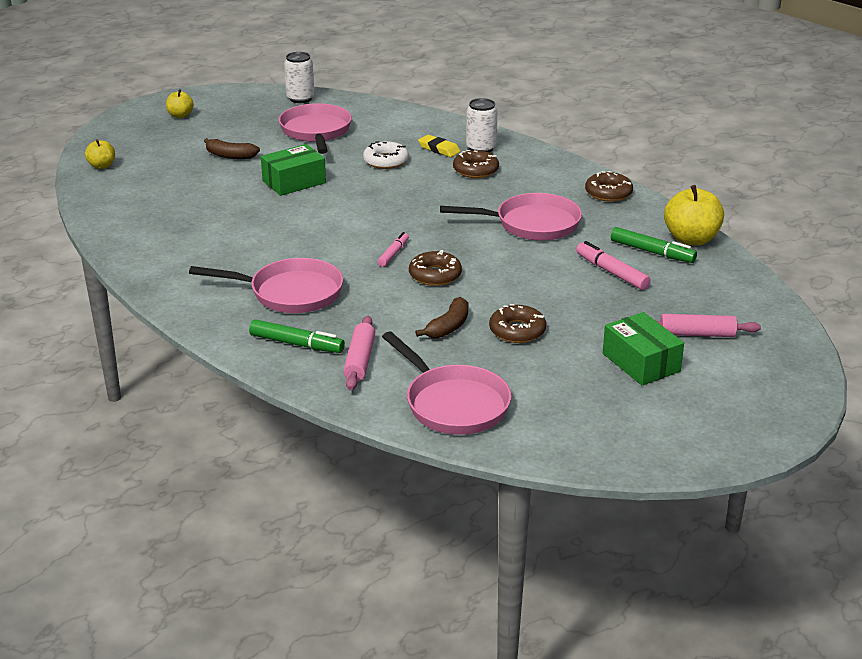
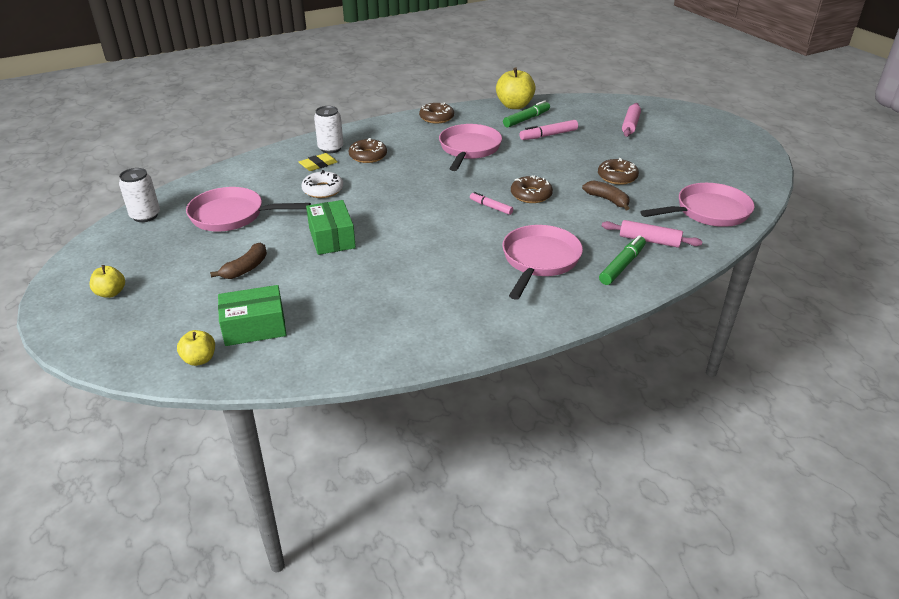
camera: 75 degrees left, 5 degrees up
(641, 362) = (661, 146): green box -> green box (254, 327)

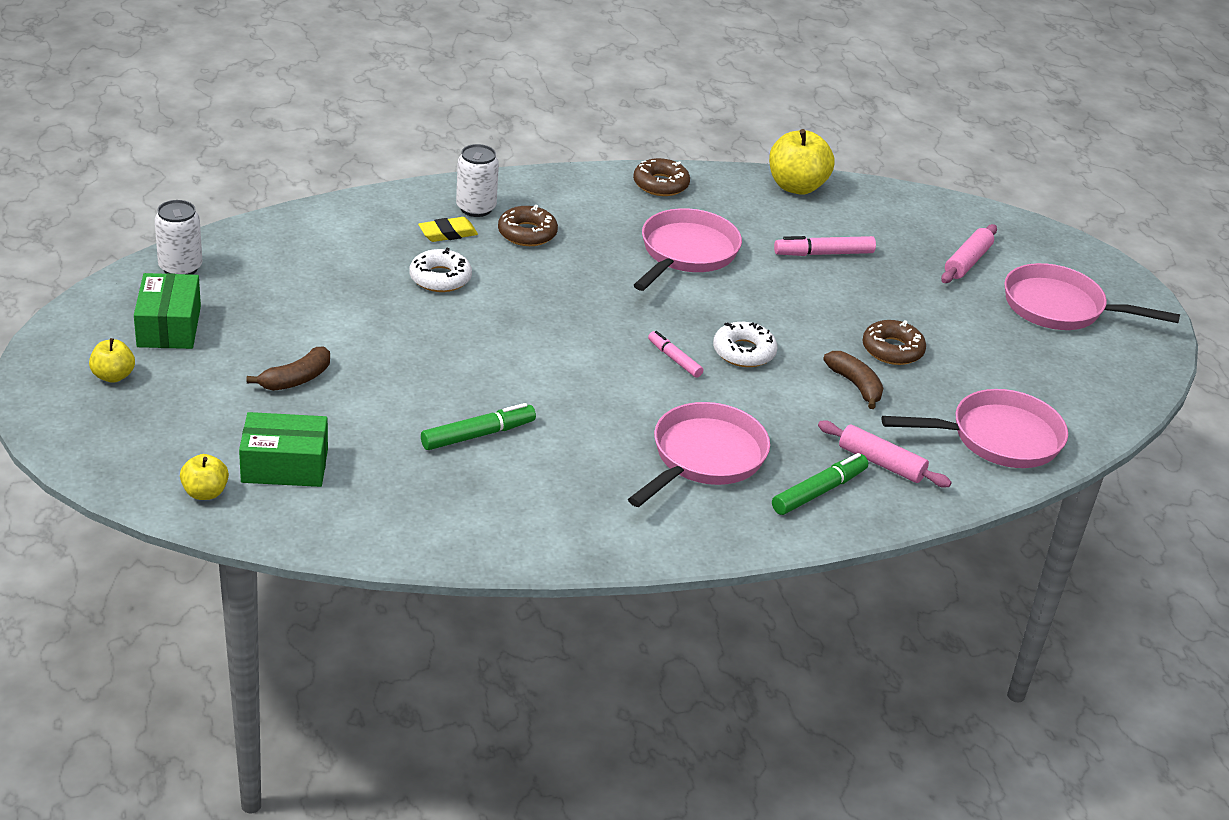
camera: 10 degrees right, 0 degrees up
(232, 215) = (300, 293): pink pan -> pink pan (1060, 308)
(331, 238) = (427, 359): green box -> green box (169, 326)
(526, 119) = (803, 216): green marker -> green marker (478, 435)
(531, 195) = (744, 352): brown donut -> white donut

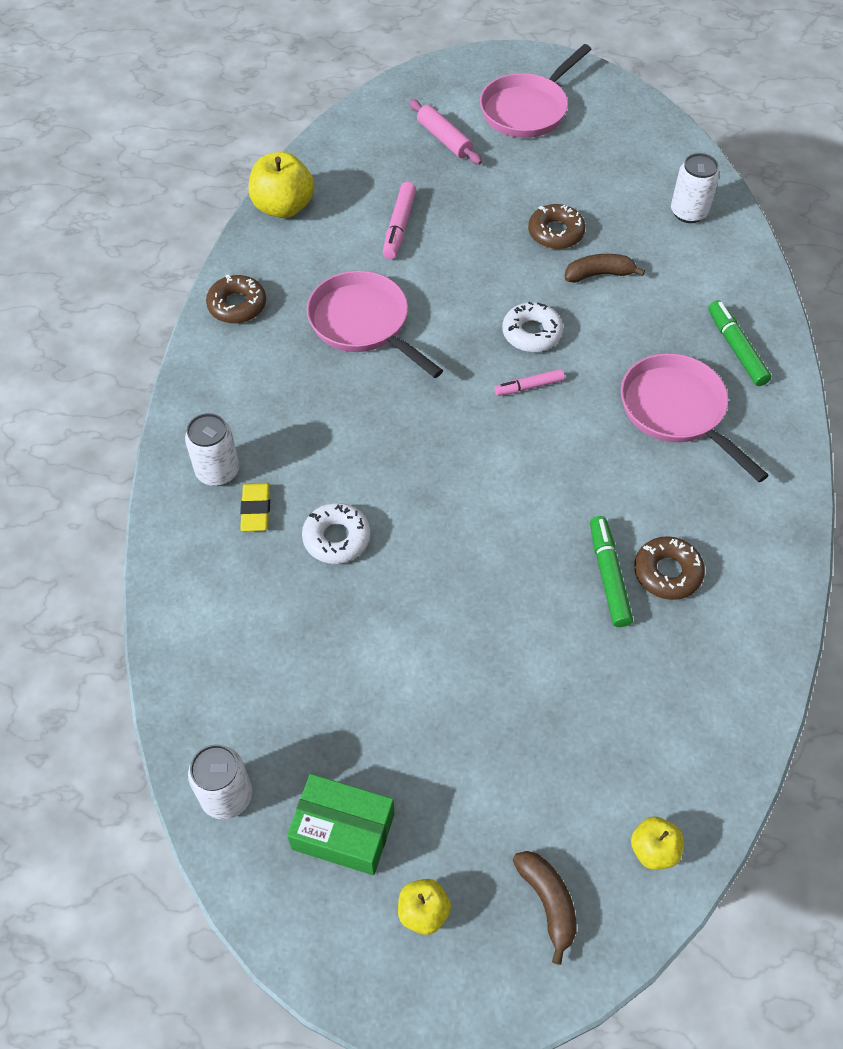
camera: 65 degrees left, 20 degrees up
(284, 466) = (623, 762): green box -> none
(296, 379) = (478, 718): brown banana -> brown banana (548, 902)
(527, 233) = (282, 440): brown donut -> brown donut (667, 572)
(881, 463) = (706, 296): pink rolling pin -> none
(998, 438) = (688, 212): pink pan -> white can

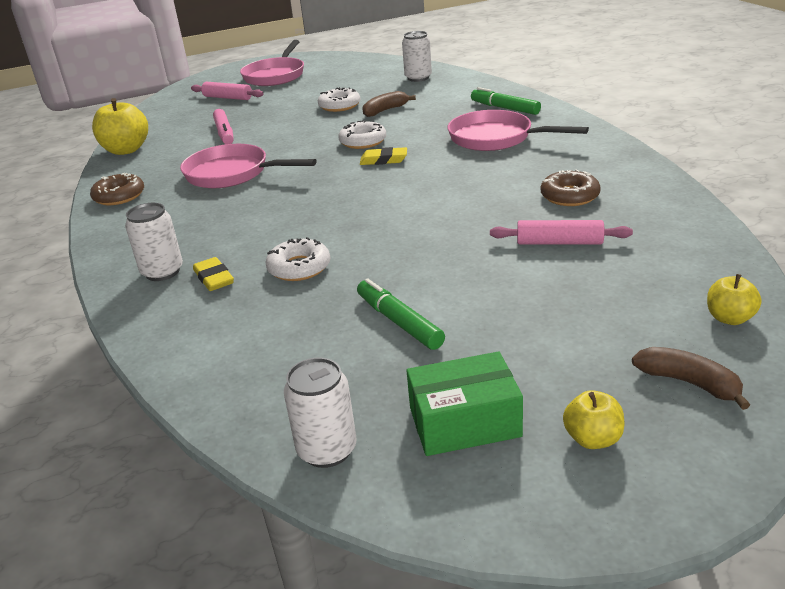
camera: 25 degrees left, 25 degrees down
(529, 387) = (383, 160): pink marker -> yellow eraser
(555, 233) = (339, 106): brown donut -> white donut
(595, 645) = (559, 242): none -> pink rolling pin
(608, 576) = (531, 211): green marker -> green marker (399, 322)

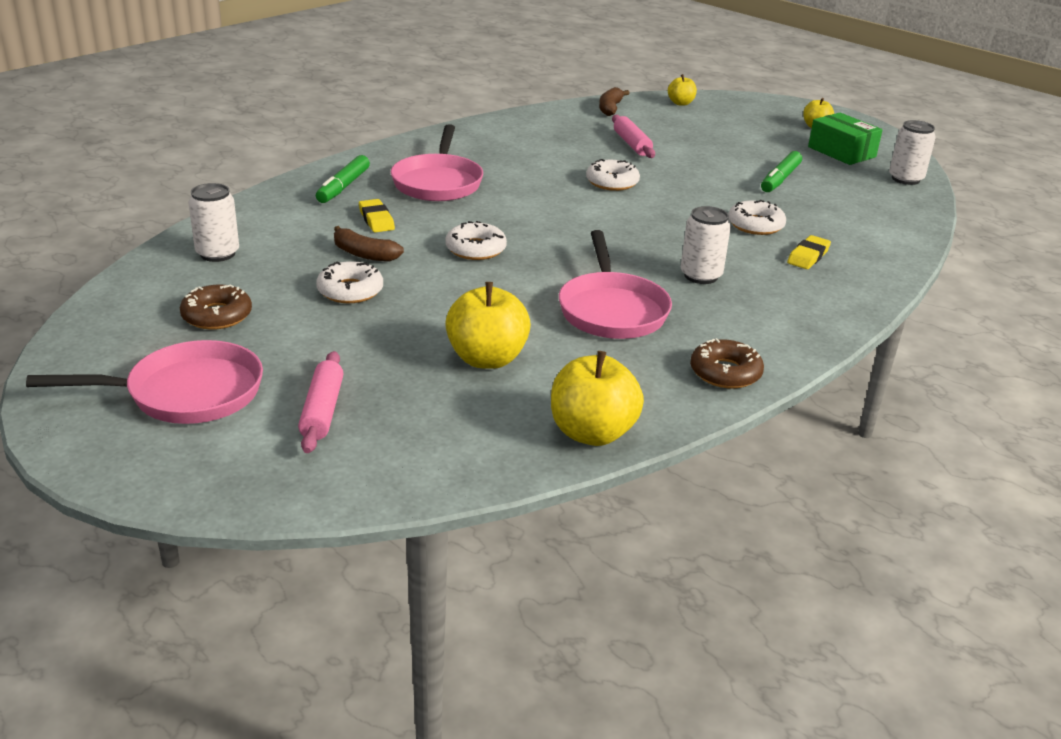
camera: 120 degrees left, 0 degrees up
(162, 272) = (826, 283): white can -> white can (701, 276)
(224, 133) = (487, 359): pink marker -> yellow apple
(383, 160) = (522, 228): yellow eraser -> yellow eraser (376, 220)
(453, 211) = (612, 182): none -> white donut
(569, 196) = (552, 145): brown donut -> brown donut (217, 315)
(689, 383) = (749, 111): brown banana -> brown banana (610, 108)

